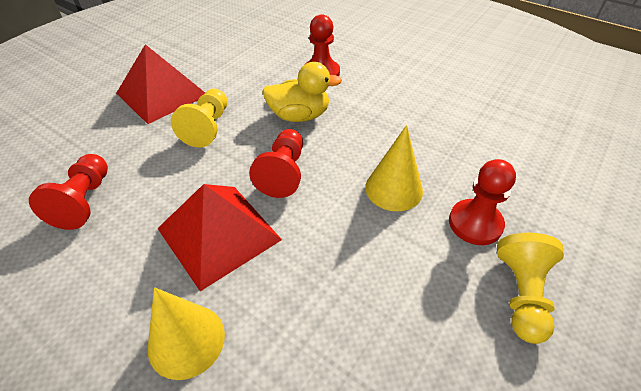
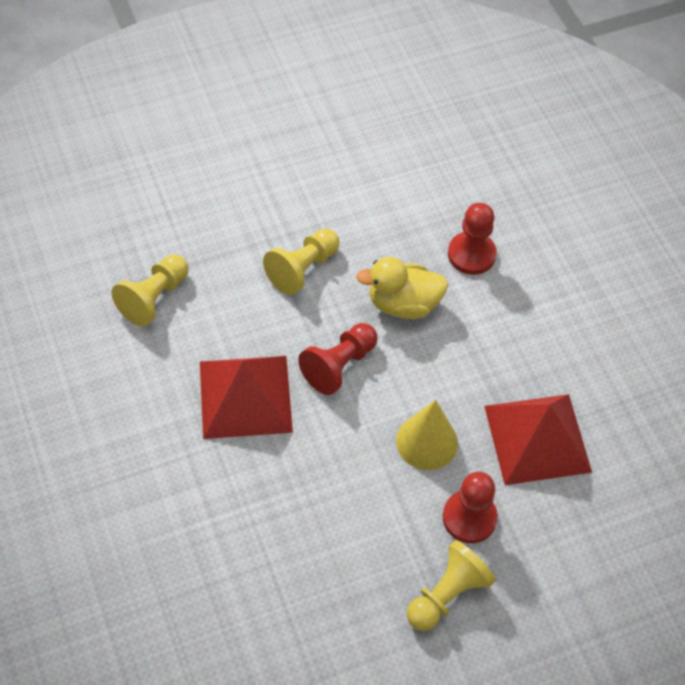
camera: 30 degrees right, 10 degrees up
(84, 201) = (154, 298): red pawn -> yellow pawn
(162, 94) = (283, 195): red pyramid -> red pyramid (537, 438)
(186, 340) = (173, 471): yellow cone -> none
(299, 116) = (403, 304): yellow duck -> yellow duck turned 150 degrees clockwise

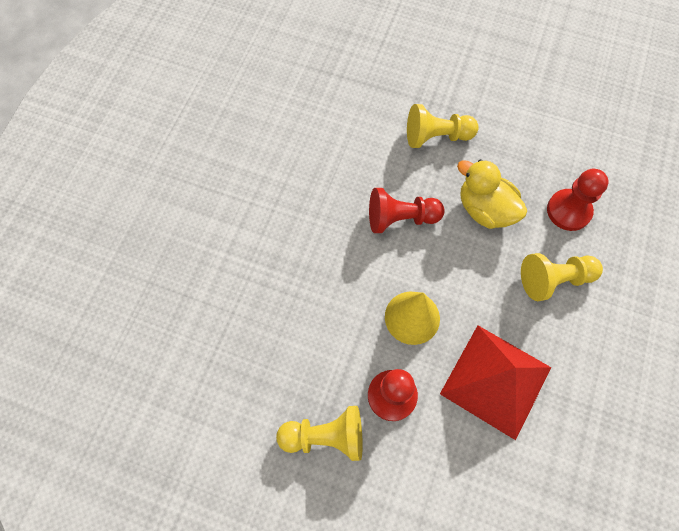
camera: 45 degrees right, 10 degrees up
(154, 298) = (324, 89): yellow pawn -> yellow pawn (554, 279)
(245, 396) = (321, 192): red pyramid -> none

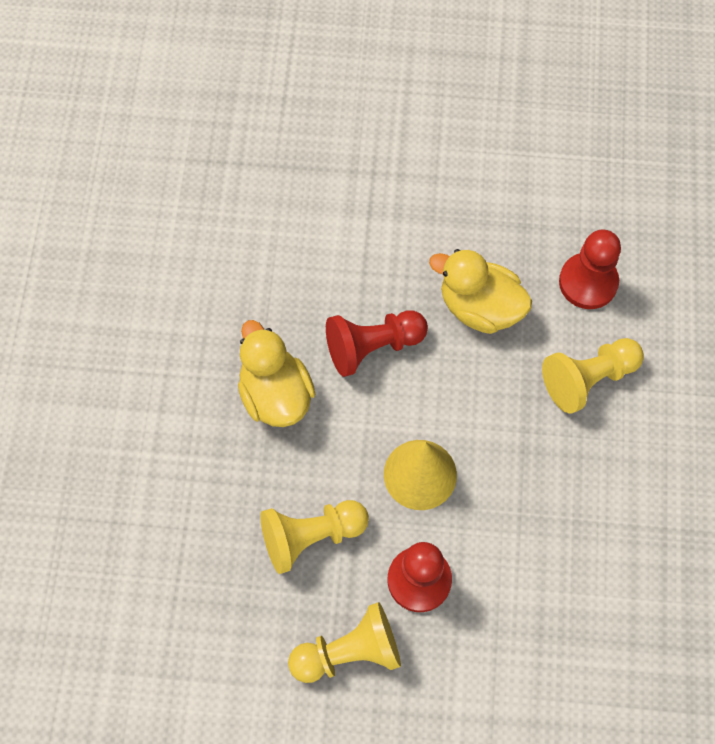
camera: 15 degrees left, 0 degrees up
(323, 234) = (275, 394): none -> yellow duck
(436, 136) = (392, 220): yellow pawn -> yellow pawn (311, 536)
(496, 380) = (544, 527): red pyramid -> none

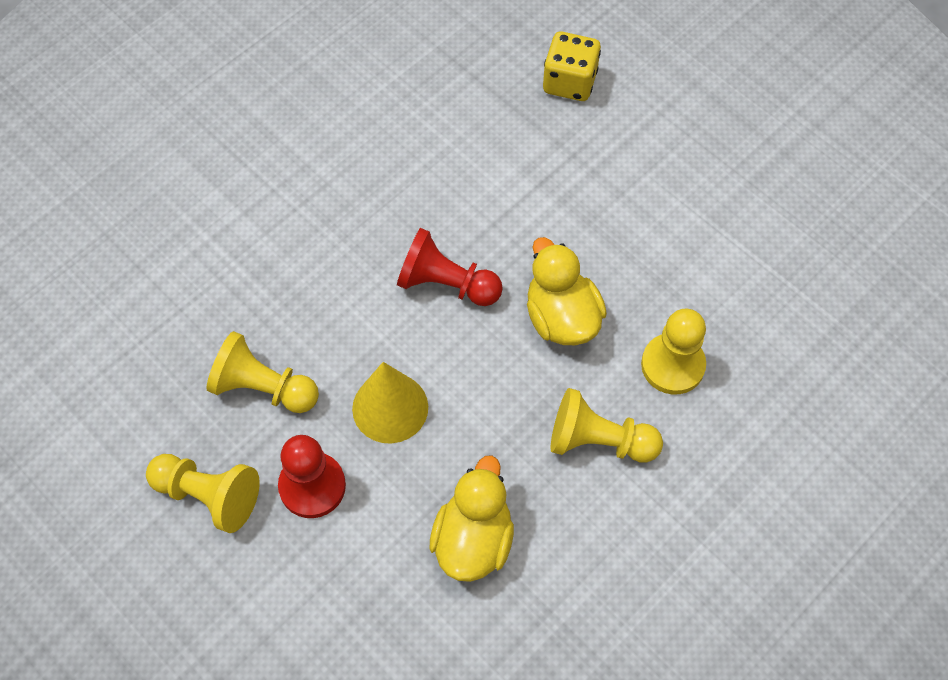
camera: 40 degrees right, 5 degrees down
(275, 394) = (338, 264): yellow duck -> yellow duck (473, 540)
(317, 115) = (569, 82): none -> yellow dice
(588, 282) = (672, 365): red pawn -> yellow pawn

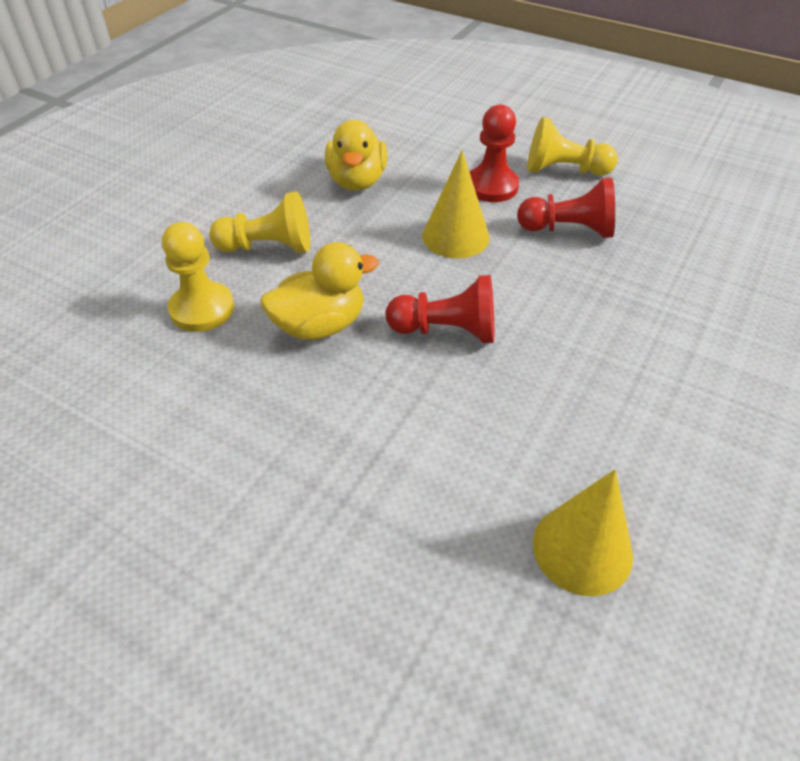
camera: 165 degrees right, 15 degrees down
(263, 388) = (568, 230): yellow pawn -> red pawn
(423, 89) = (582, 549): none -> yellow cone
(561, 317) = (320, 325): yellow duck -> yellow duck turned 75 degrees counterclockwise
(569, 82) = (373, 617): yellow dice -> none

